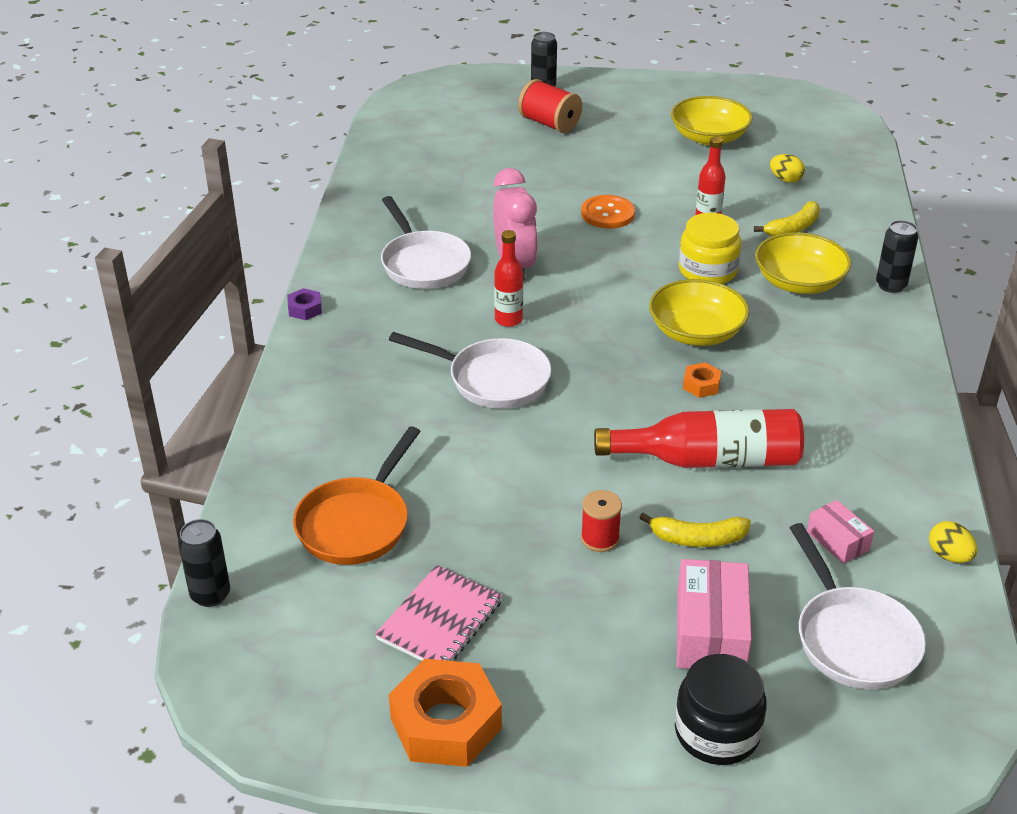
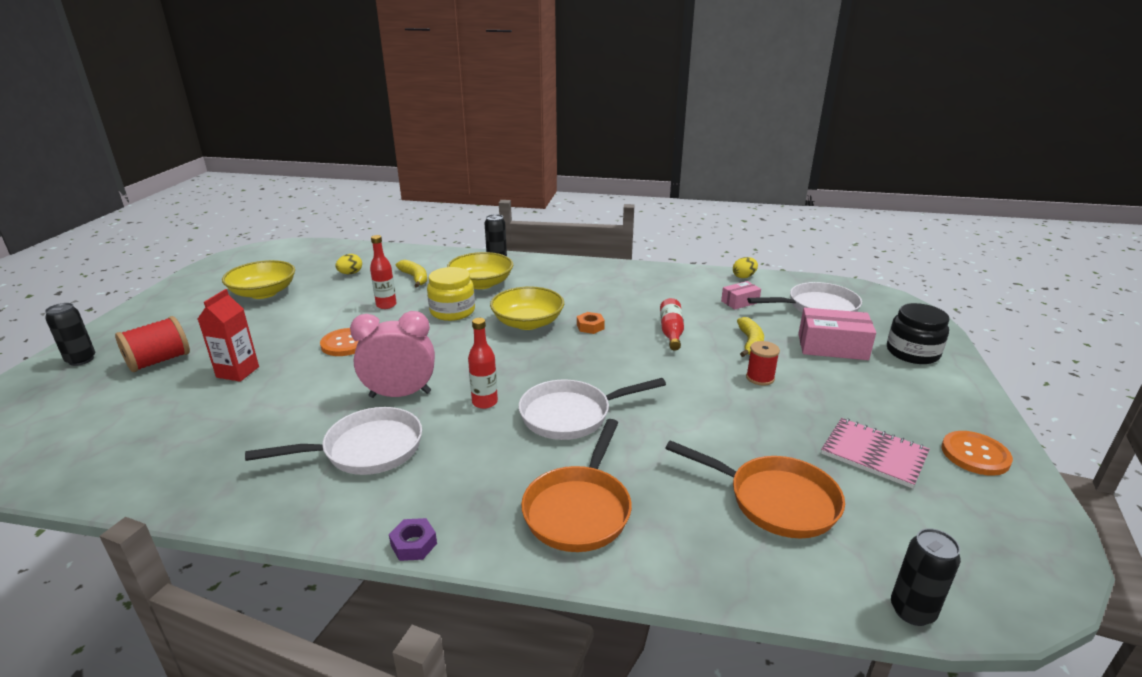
camera: 85 degrees left, 10 degrees down
(344, 392) = (579, 509): none -> orange pan
(445, 723) = (975, 455): orange nut -> orange button
(492, 379) = (571, 415): white pan -> white pan turned 135 degrees counterclockwise
(538, 168) = (238, 372): none -> red carton
(708, 460) = (671, 332): red bottle -> red bottle, size x0.57

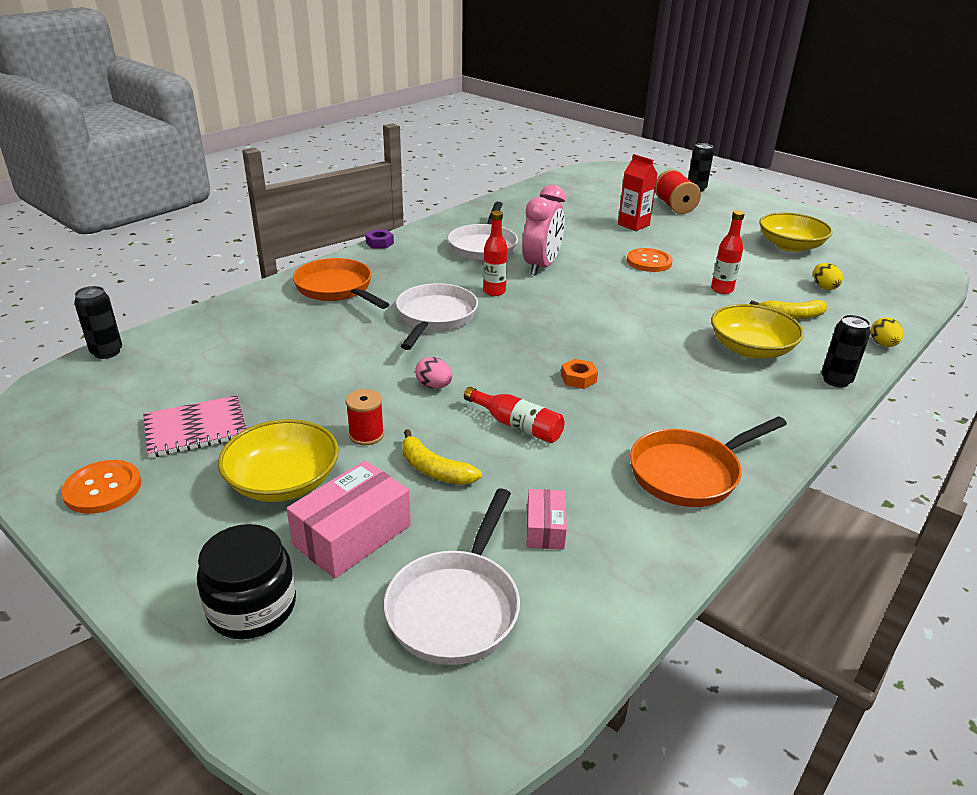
camera: 120 degrees right, 5 degrees up
(452, 311) = (681, 316): yellow jar -> none
(528, 322) = (620, 347): yellow bowl -> yellow bowl (283, 481)
(672, 375) = (434, 386): none -> pink egg
(744, 277) = (633, 593): yellow egg -> yellow egg (882, 344)
(775, 501) = (236, 354): orange pan -> orange pan (689, 473)

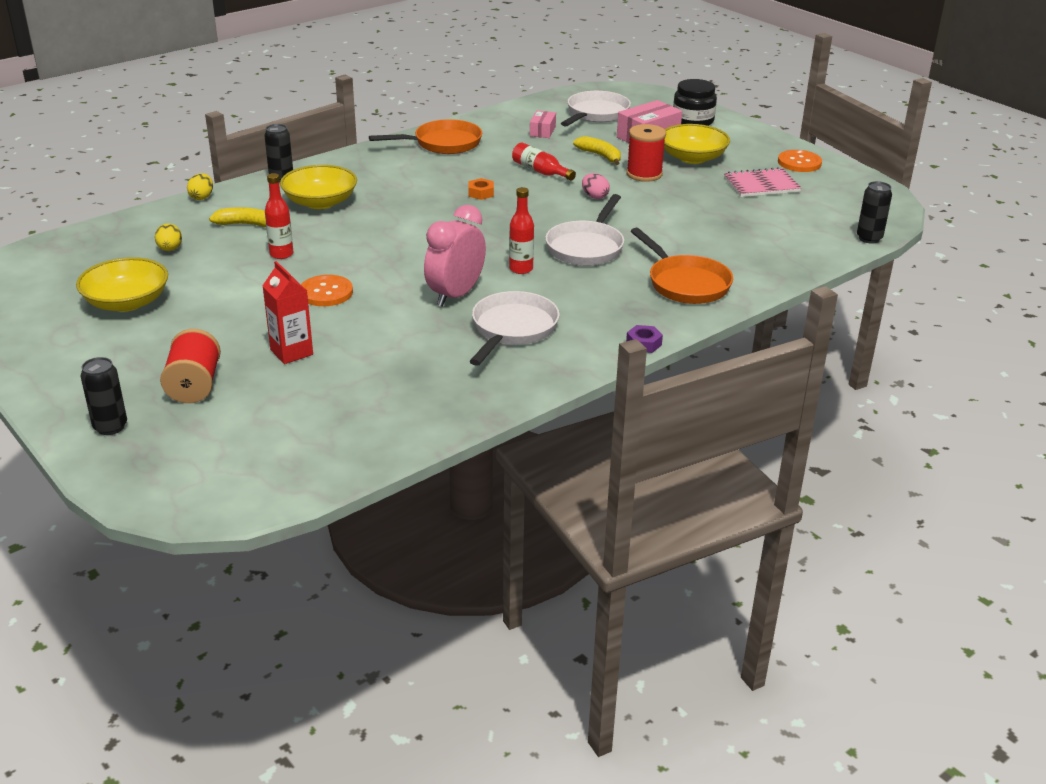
camera: 170 degrees left, 0 degrees up
(366, 435) = (644, 174): red spool -> red spool, size x1.53

